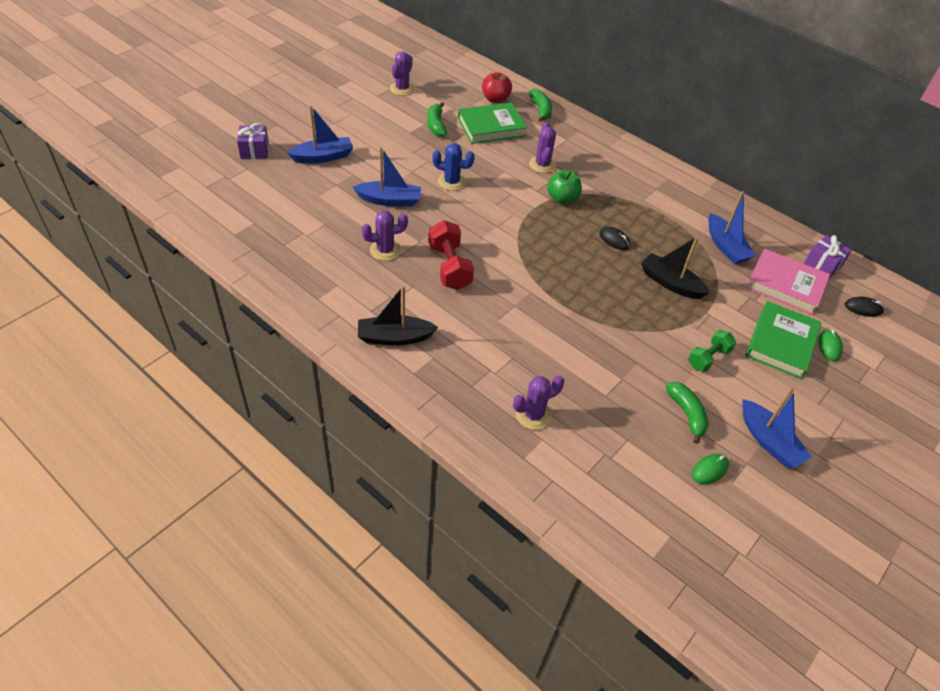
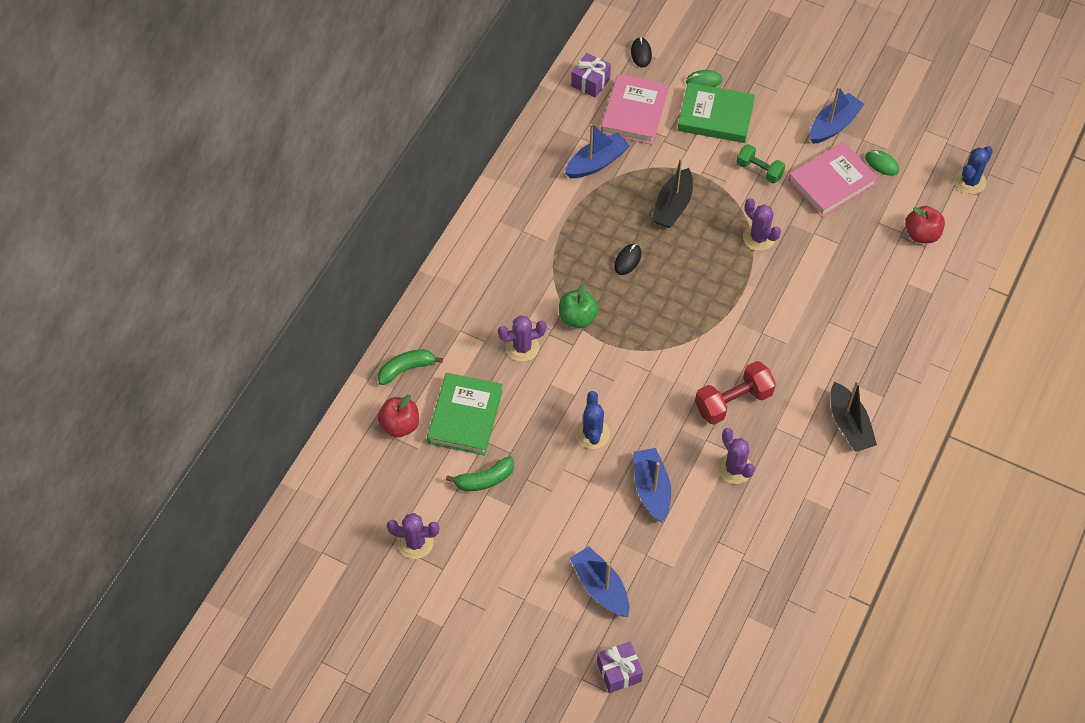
camera: 100 degrees left, 10 degrees up
(491, 127) = (465, 417): green book -> green book turned 45 degrees clockwise
(533, 415) = (885, 294): purple cactus -> purple cactus (758, 238)
(604, 475) = (921, 234): none -> red apple
(676, 556) = (970, 181): none -> blue cactus
(687, 414) = (831, 182): green banana -> pink book

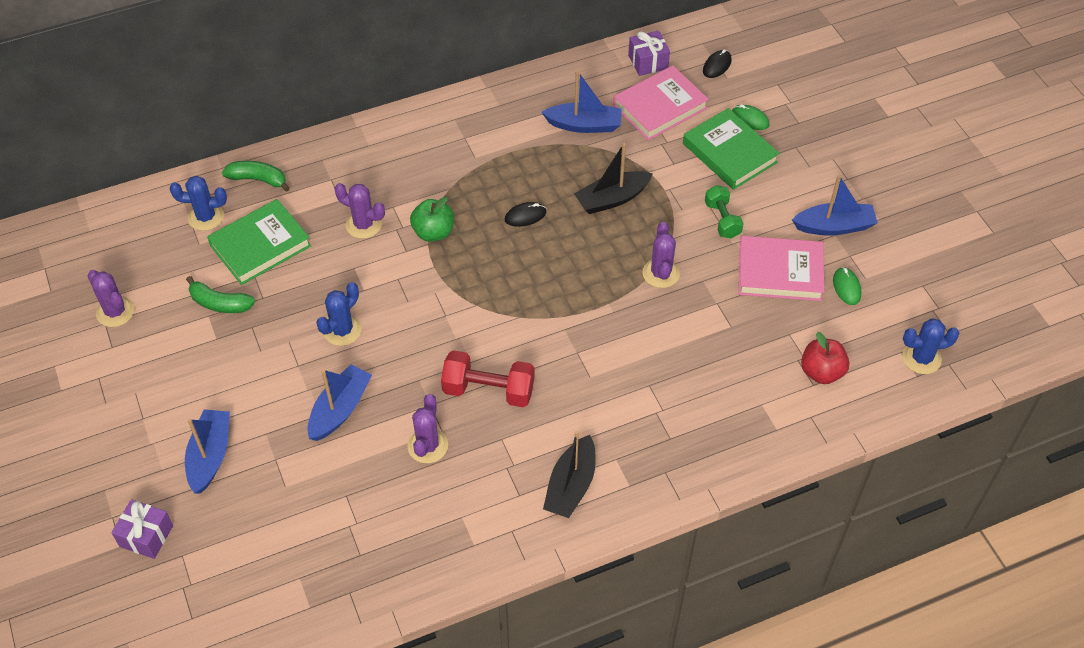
camera: 40 degrees right, 5 degrees down
(400, 425) = (206, 217): red apple -> blue cactus

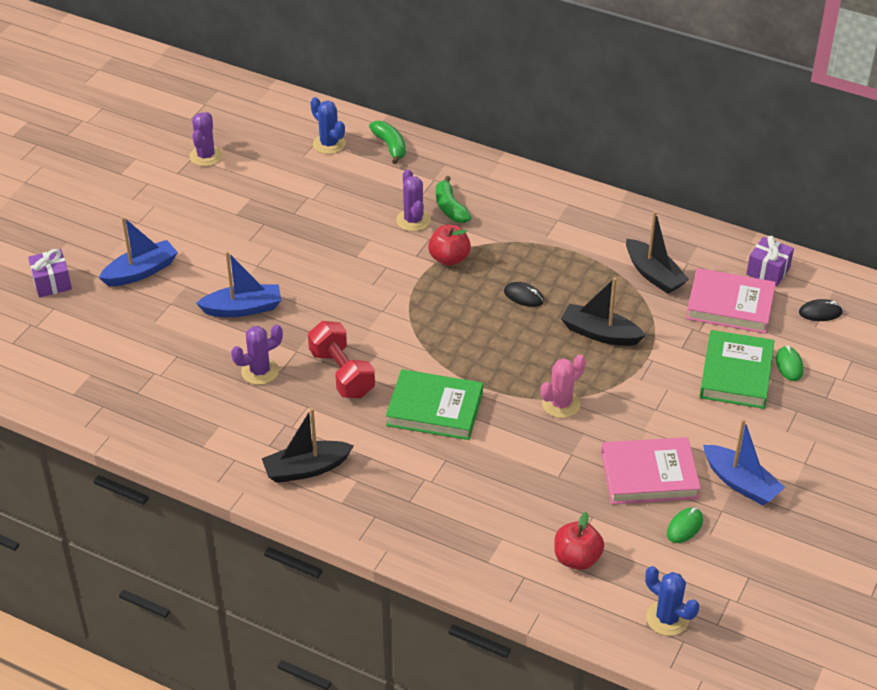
camera: 50 degrees right, 10 degrees down
(220, 303) = (266, 197): green banana -> green banana (450, 208)
(260, 245) = (335, 184): green book -> green book (434, 409)
(342, 330) = (310, 268): blue cactus -> none
(433, 232) = (449, 259): green apple -> red apple
(584, 125) = (654, 274): blue boat -> black boat
(661, 273) = (561, 404): purple cactus -> pink cactus
(722, 220) = (660, 409): green dumbbell -> none
(780, 272) = (649, 475): pink book -> pink book turned 60 degrees counterclockwise

